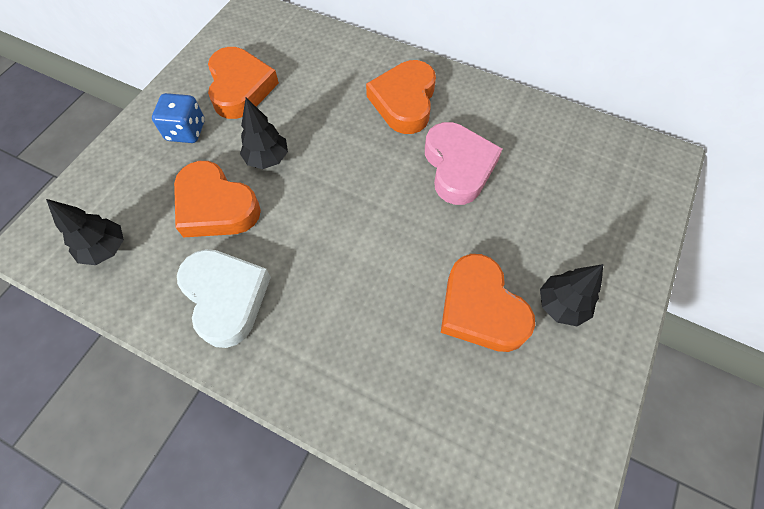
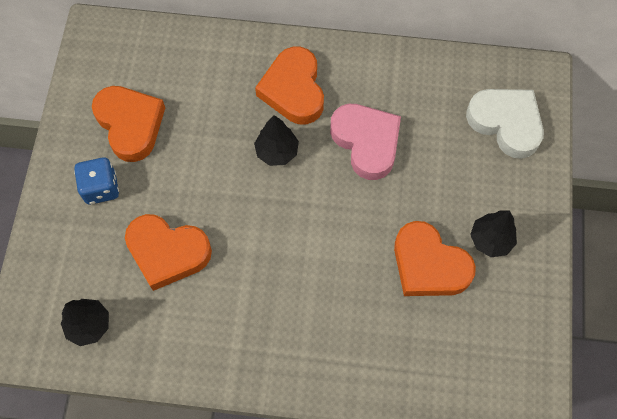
camera: 20 degrees left, 5 degrees up
(226, 297) = (217, 329): white heart -> white heart (506, 123)
(267, 159) = (192, 191): black tree -> black tree (277, 152)

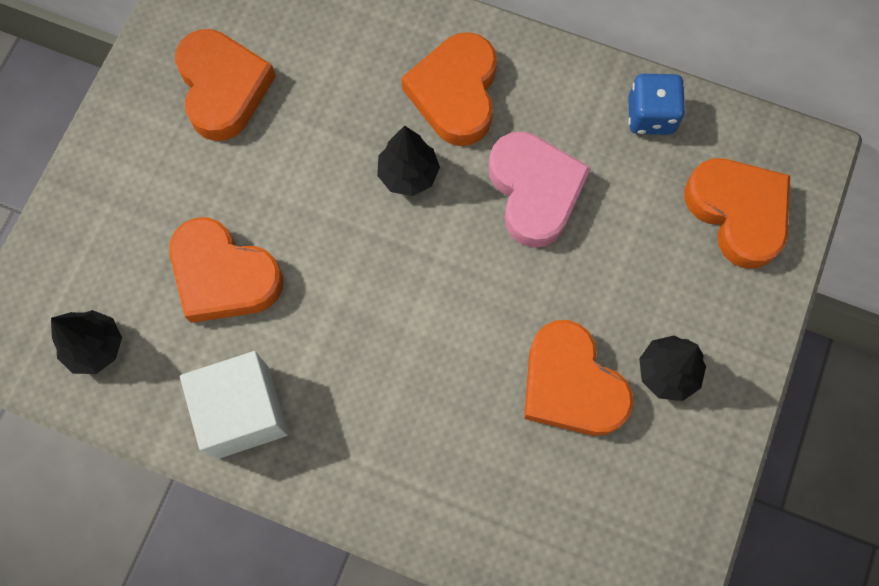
camera: 15 degrees right, 5 degrees up
(101, 188) = (161, 165): blue dice -> blue dice (650, 116)
(207, 342) = (243, 412): none -> white cube
(506, 123) = (738, 213): white heart -> orange heart

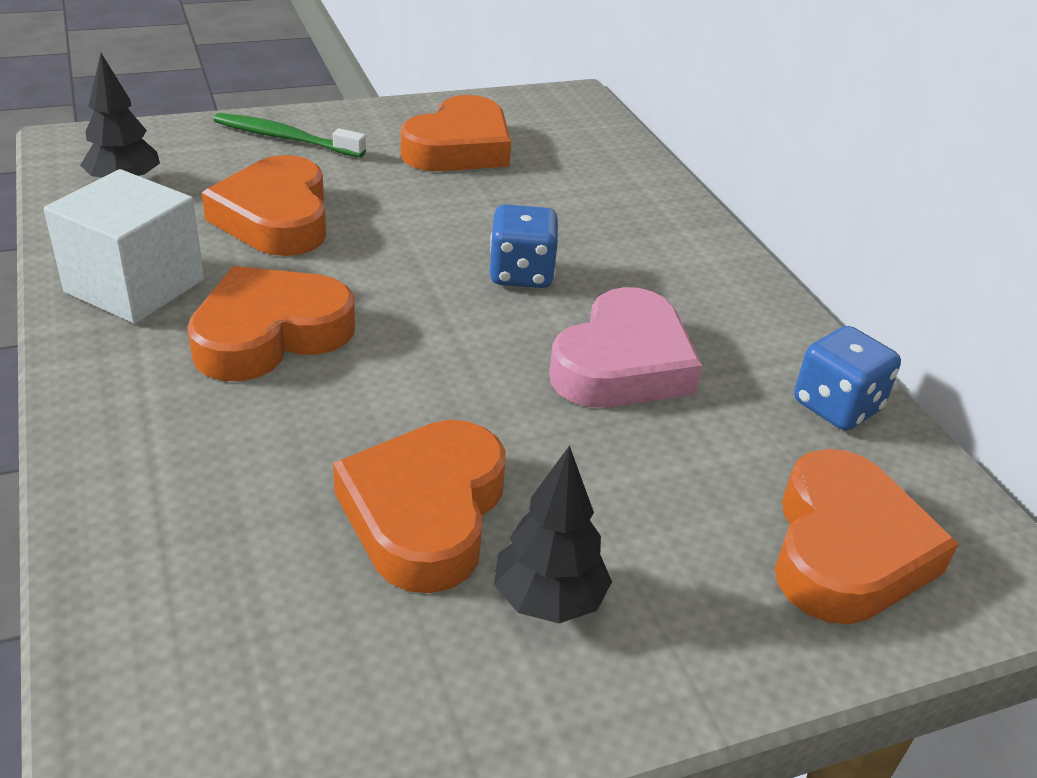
camera: 45 degrees right, 35 degrees down
(113, 197) = (286, 138): none -> green toothbrush
(408, 174) = (521, 274): black tree -> blue dice
(455, 93) = (645, 264): orange heart -> orange heart (270, 334)

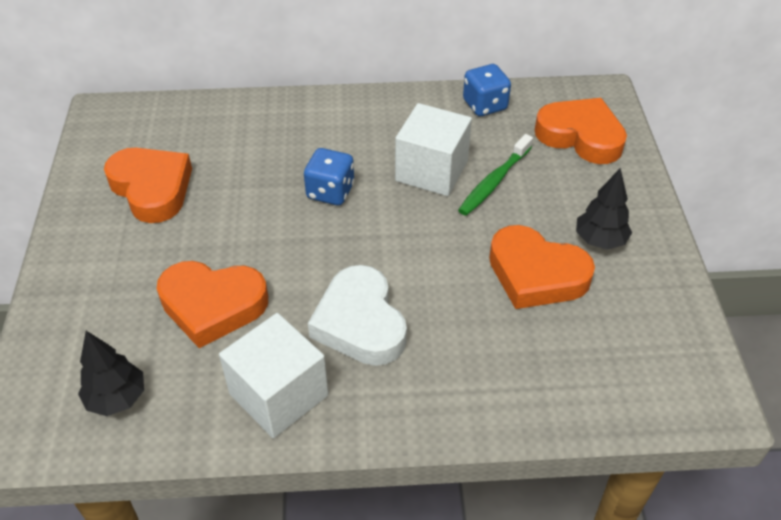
camera: 70 degrees left, 10 degrees up
(270, 334) = (360, 323): orange heart -> white heart
(286, 138) = (87, 287): green toothbrush -> green toothbrush (494, 181)
(623, 364) = (431, 171): pink heart -> white cube

